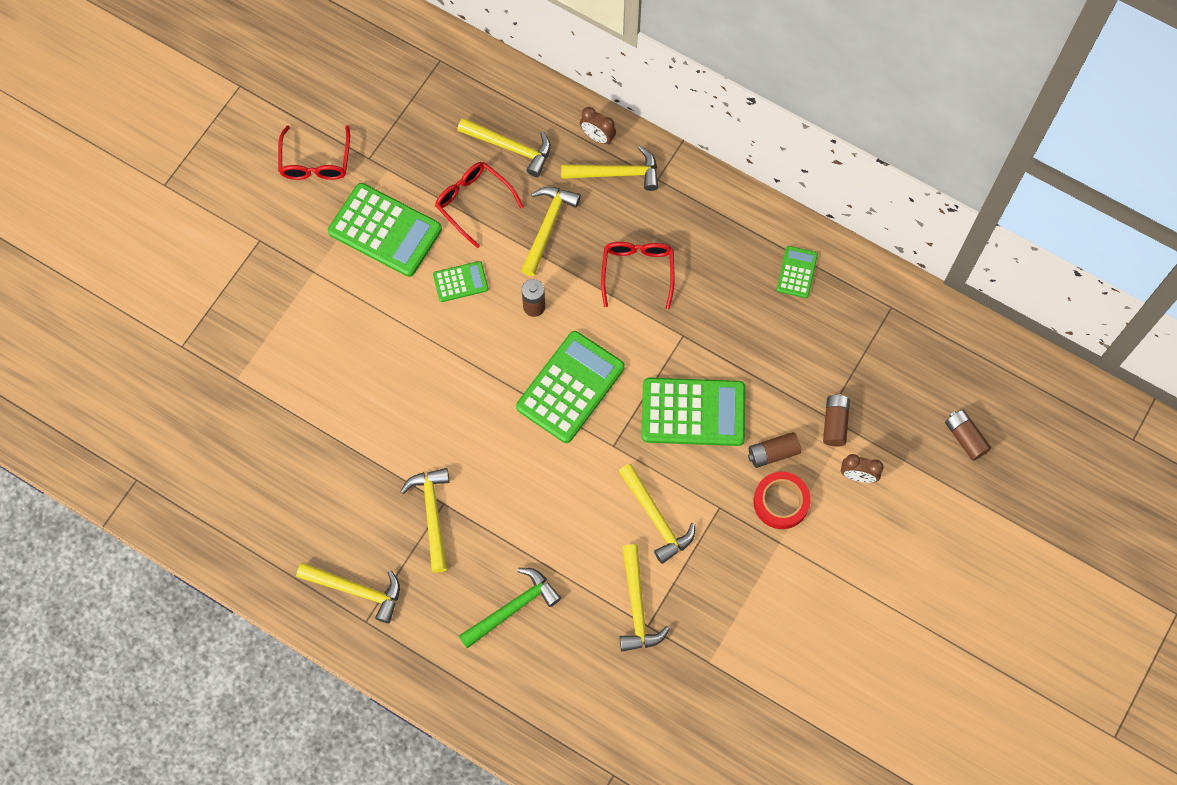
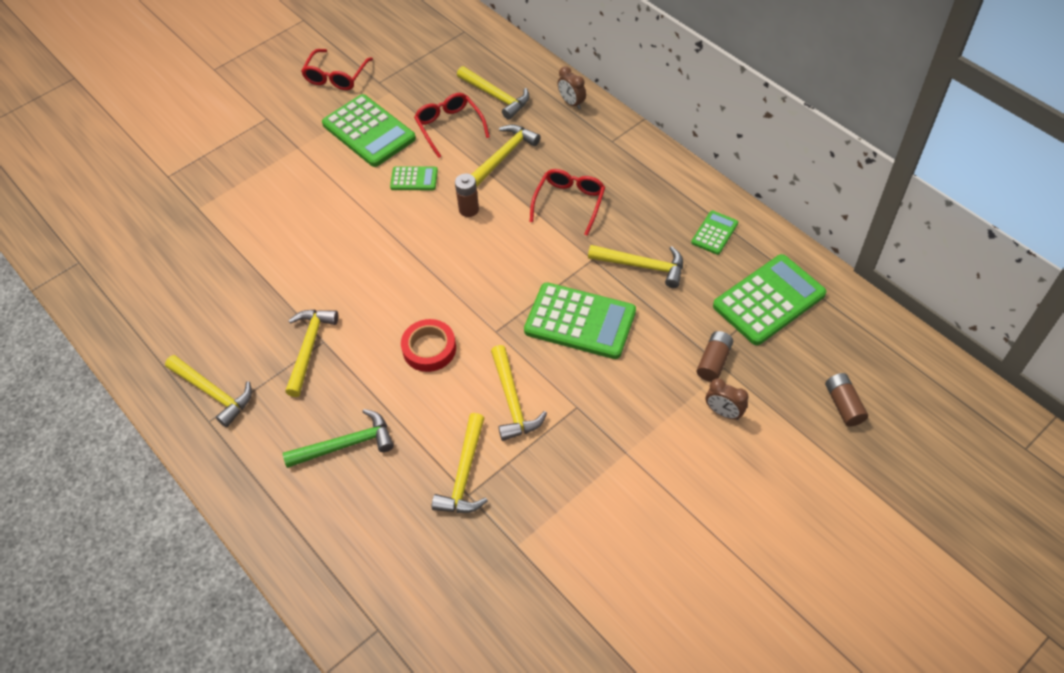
camera: 20 degrees right, 15 degrees down
(570, 387) = (475, 276): green calculator -> green calculator (769, 300)
(616, 173) = (578, 130): yellow hammer -> yellow hammer (642, 266)
(773, 453) = (645, 373): brown battery -> none
(781, 502) = (639, 417): red tape -> red tape (429, 349)

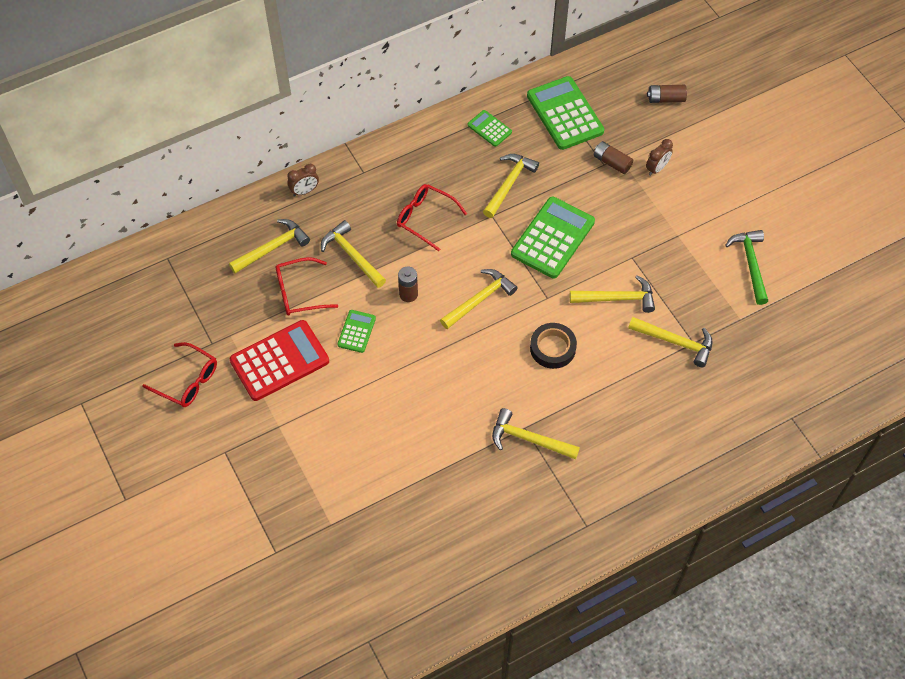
camera: 80 degrees left, 5 degrees up
(213, 393) = (558, 520): yellow hammer -> yellow hammer (479, 299)
(346, 444) = (632, 421): green hammer -> green hammer (750, 264)
(368, 131) = (279, 361): green calculator -> red calculator
(429, 349) = (552, 348): red tape -> black tape

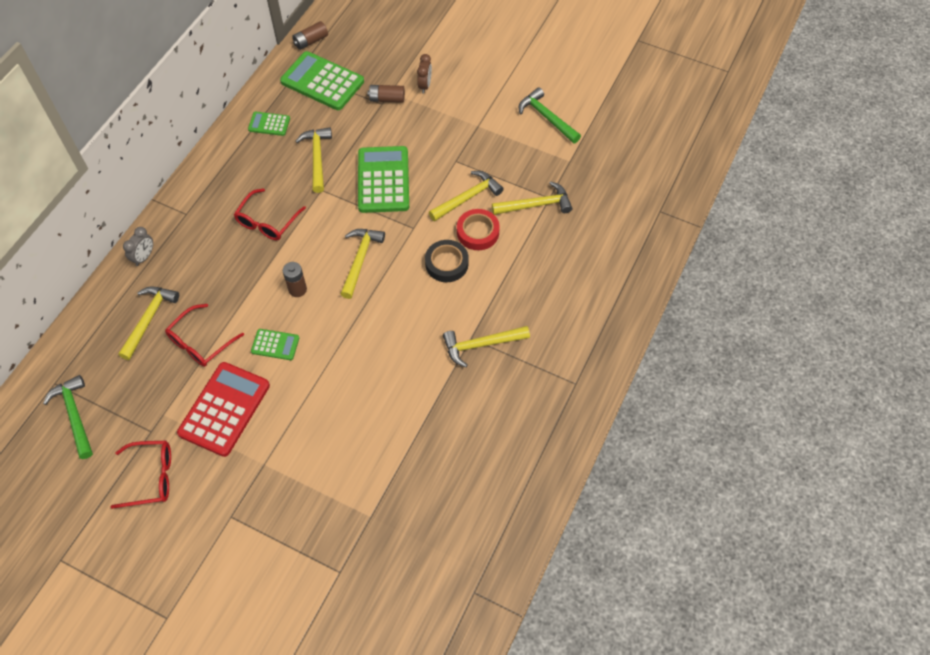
camera: 35 degrees left, 0 degrees up
(165, 294) = (74, 415): none -> green hammer
(304, 191) = (144, 257): brown clock -> grey clock
(352, 255) = (225, 286): yellow hammer -> none
(356, 331) = (275, 345): green calculator -> green calculator turned 120 degrees clockwise
(425, 218) = (267, 222): red glasses -> red glasses turned 60 degrees counterclockwise
(602, 336) = (478, 232): none -> red tape
(666, 99) = (393, 31): brown battery -> brown battery (311, 41)

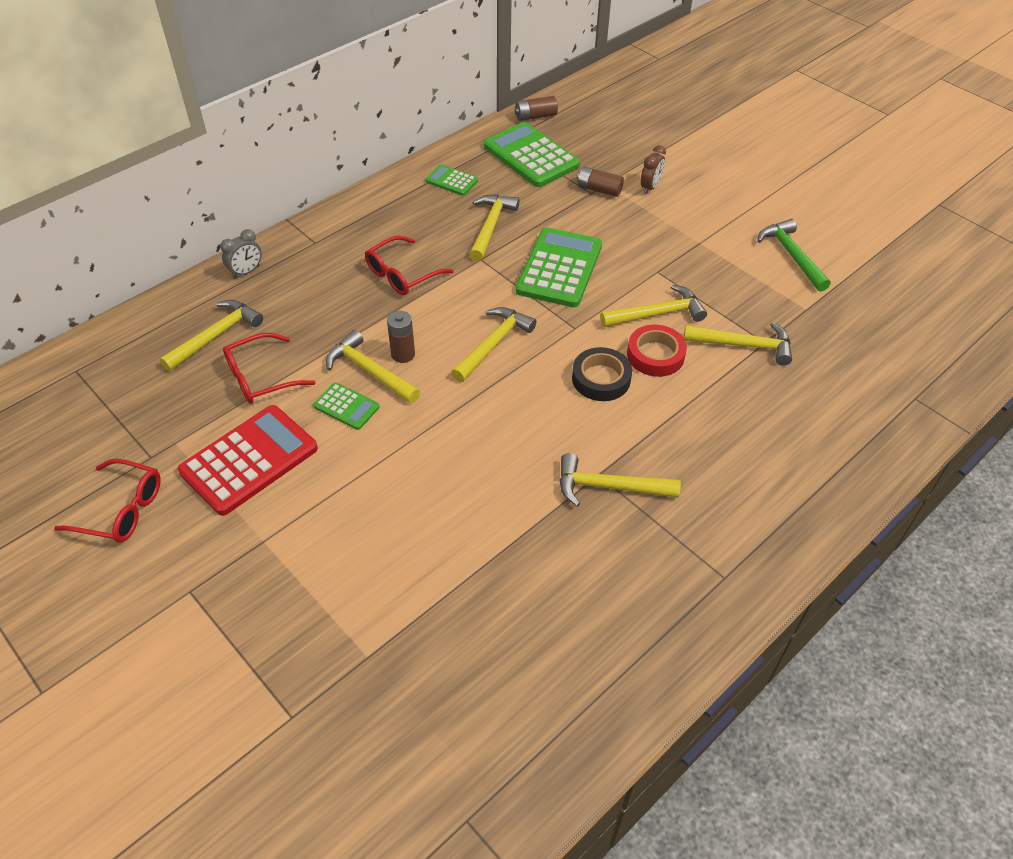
camera: 20 degrees right, 10 degrees down
(74, 415) = (76, 411): green hammer -> none
(279, 311) = (369, 371): none -> yellow hammer

